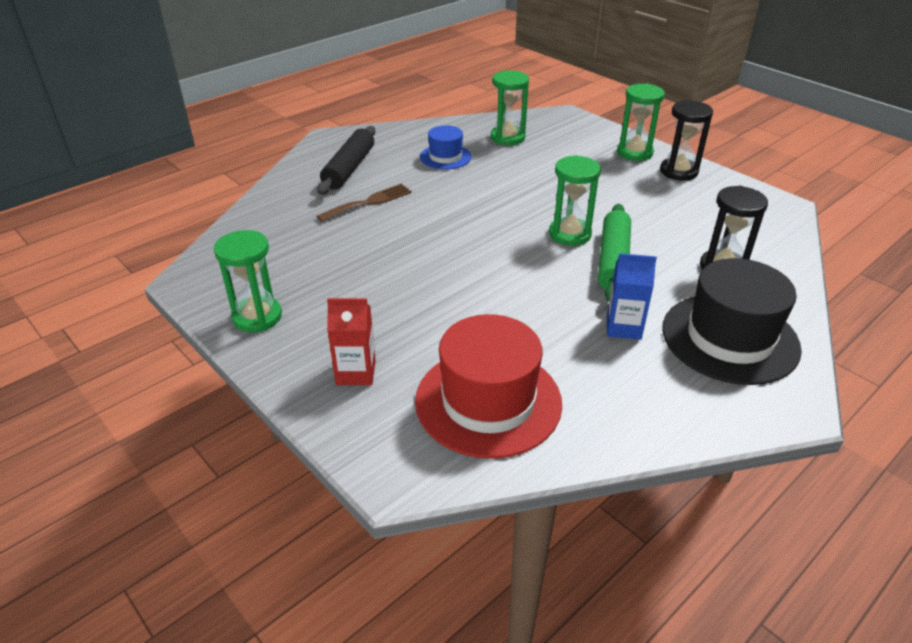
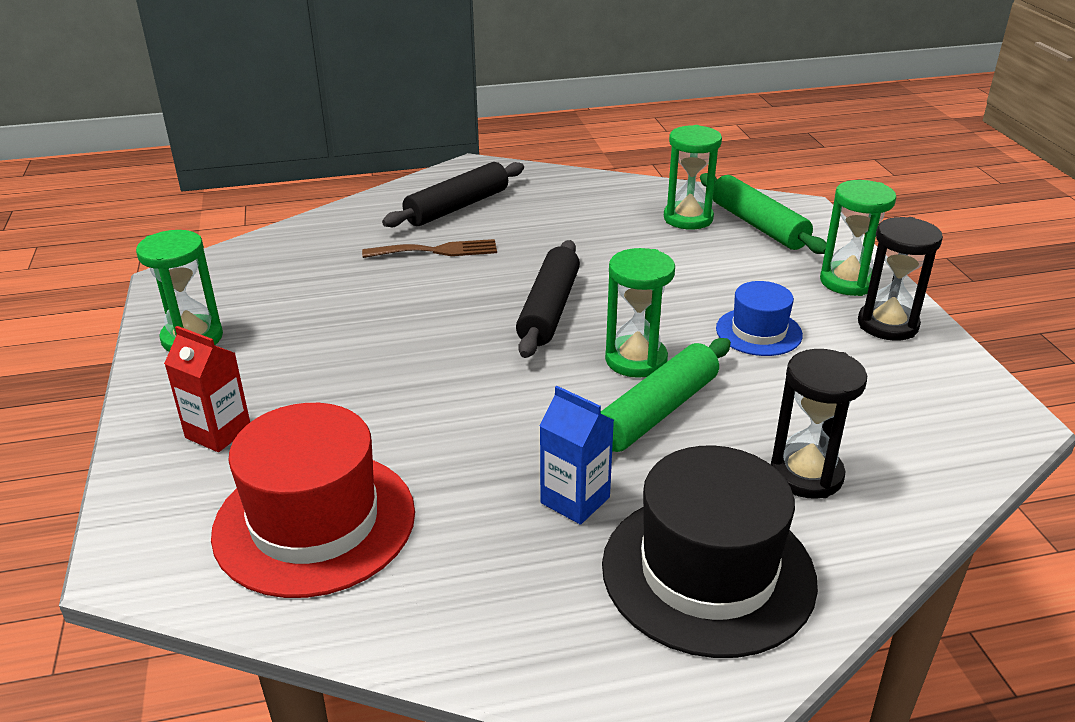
camera: 30 degrees right, 5 degrees down
(445, 157) = (583, 222): blue hat -> blue hat (758, 332)
(485, 219) = (549, 309): none -> black rolling pin
(552, 131) = (758, 225): none -> green rolling pin

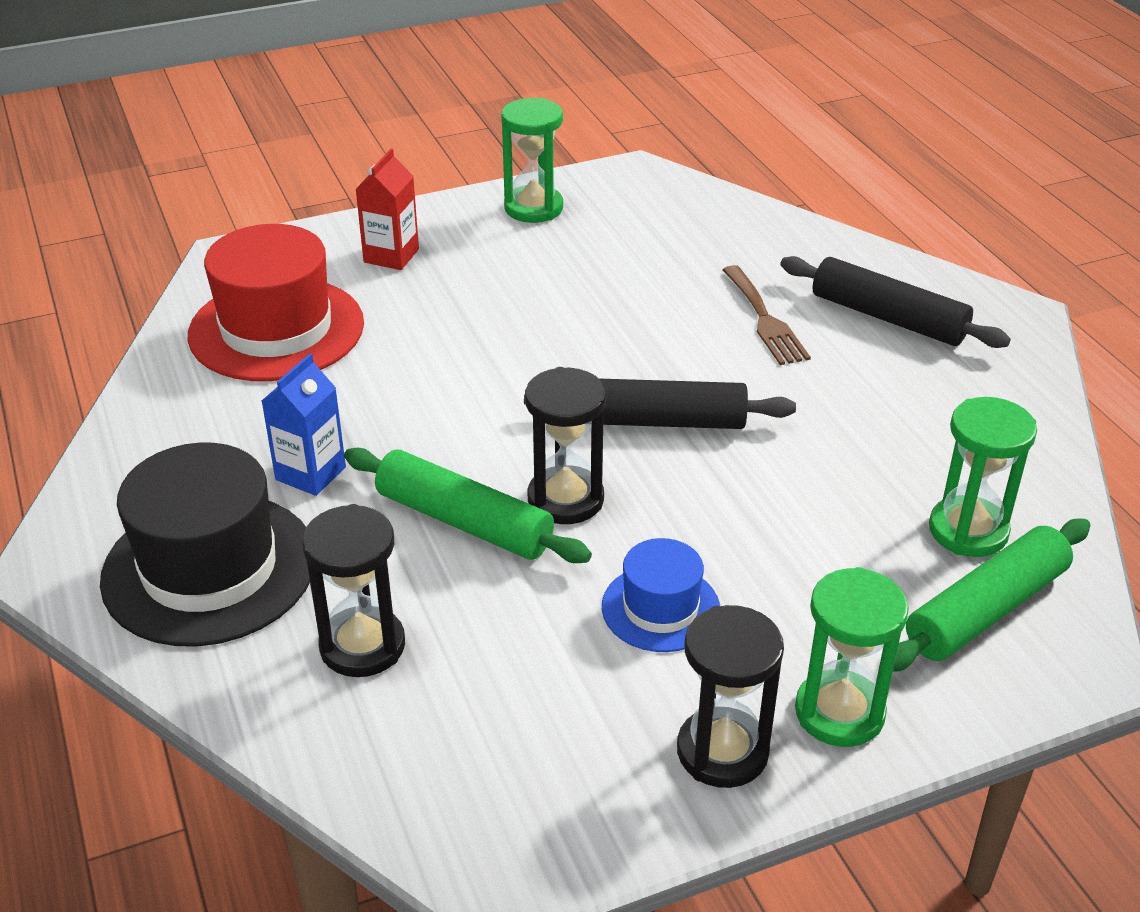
camera: 80 degrees right, 5 degrees up
(636, 360) = (565, 499): green hourglass -> black hourglass

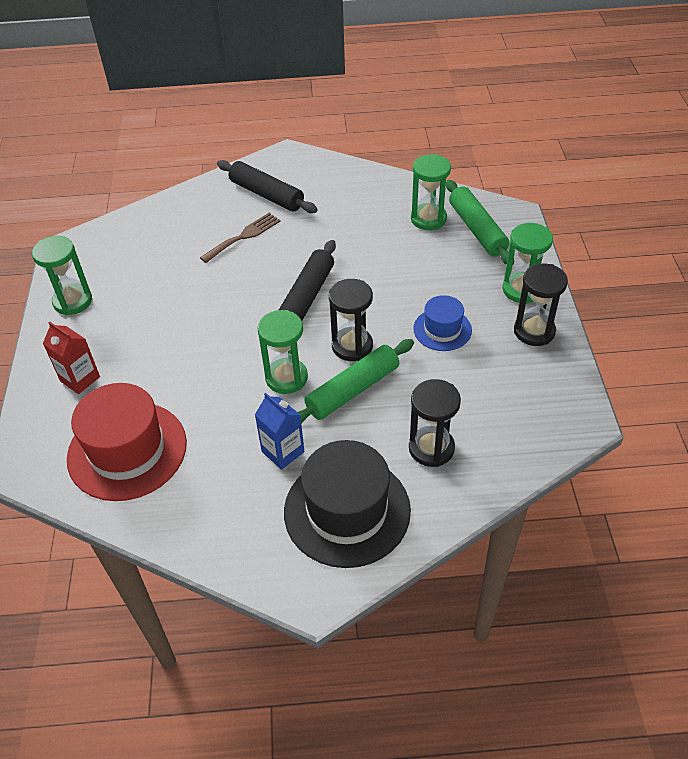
camera: 70 degrees left, 10 degrees up
(463, 442) = (286, 378): none -> green hourglass
(765, 320) = (243, 236): brown fork -> brown fork turned 45 degrees counterclockwise
(888, 317) = (267, 194): black rolling pin -> black rolling pin turned 75 degrees clockwise

